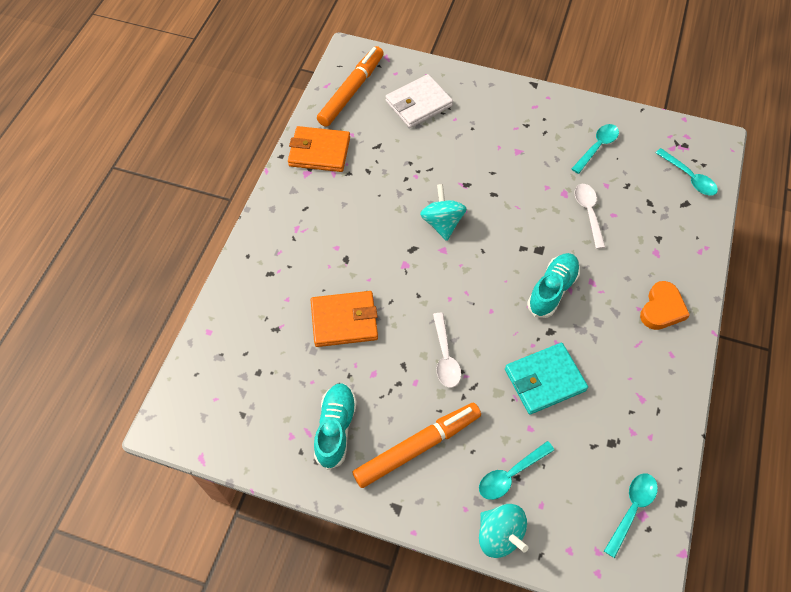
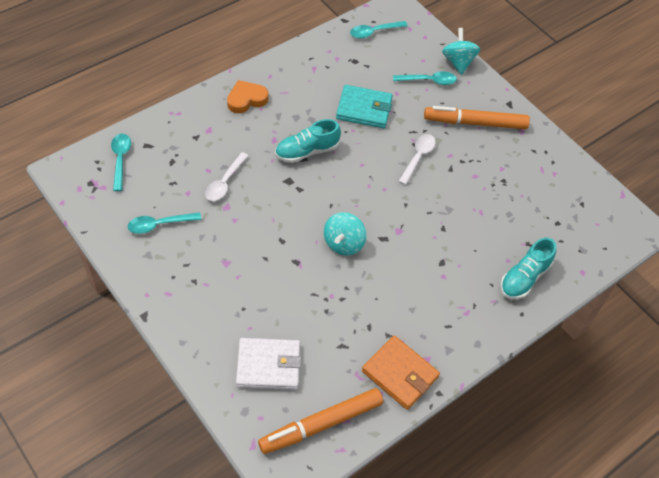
camera: 150 degrees left, 5 degrees down
(335, 429) = (522, 161): turquoise shoe -> turquoise shoe (524, 278)
(344, 321) = (473, 219): orange wallet -> none

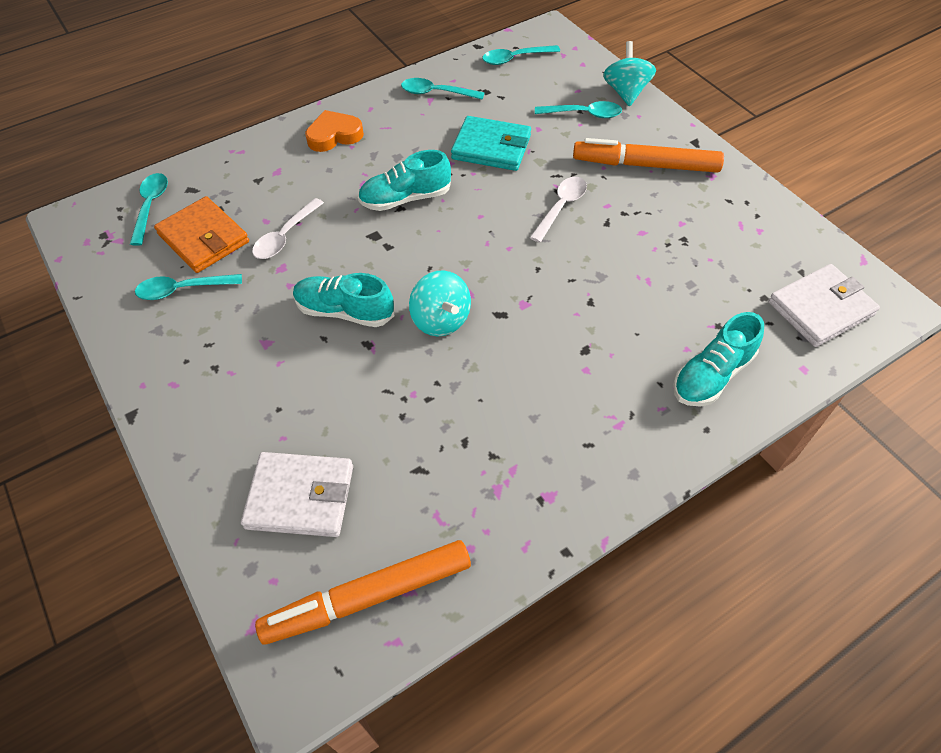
camera: 10 degrees right, 0 degrees up
(277, 238) = (345, 311): none -> turquoise shoe
(318, 62) = (436, 93): none -> turquoise spoon
(343, 243) = (441, 320): turquoise spinning top -> turquoise spinning top turned 60 degrees counterclockwise
(400, 374) = (505, 518): orange wallet -> orange wallet (204, 238)
(593, 230) = (820, 308): none -> white wallet

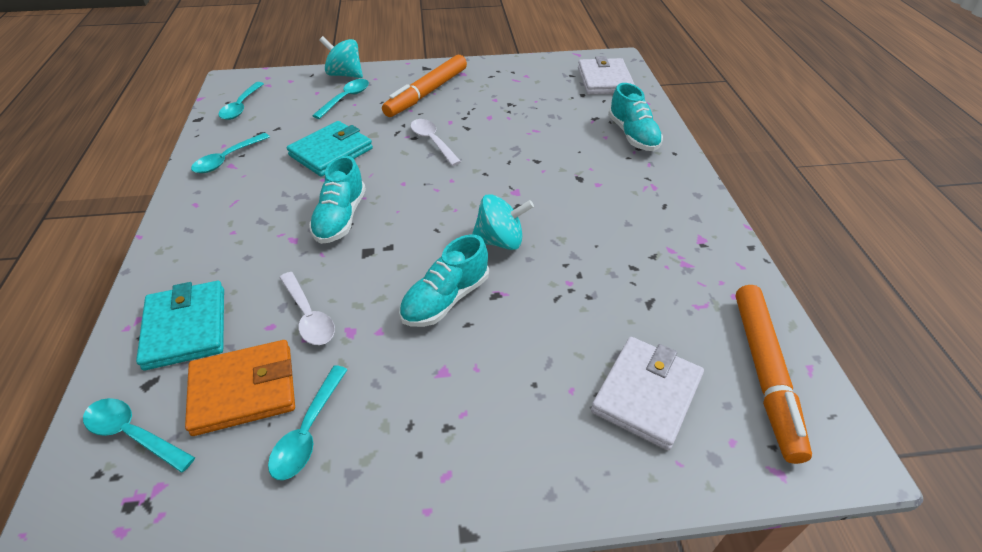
camera: 65 degrees left, 10 degrees down
(244, 178) = (186, 328): none -> turquoise wallet
(334, 135) = (203, 239): orange heart -> none

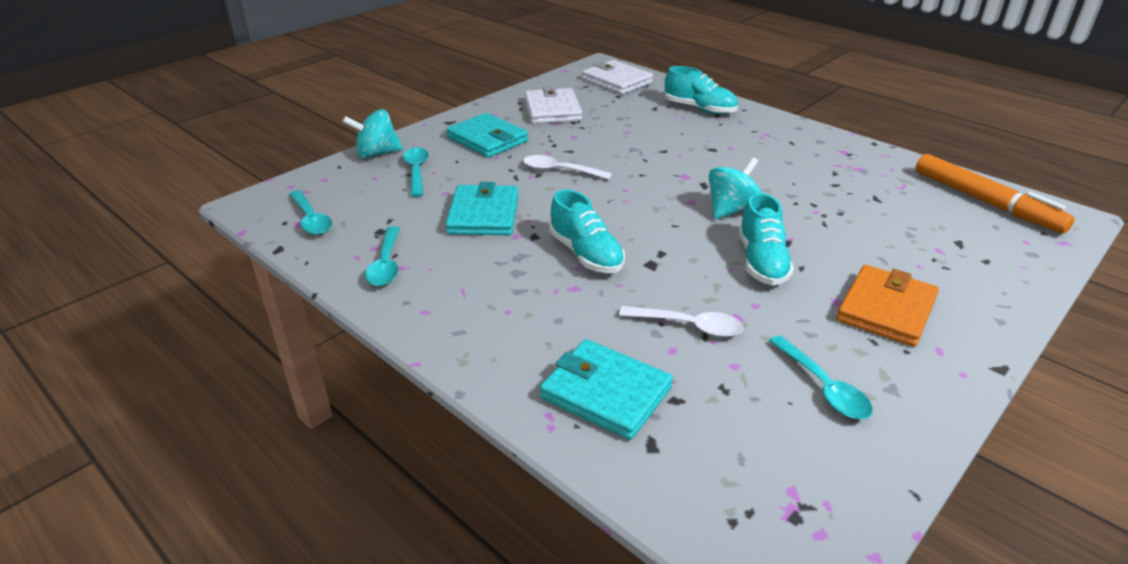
camera: 40 degrees left, 10 degrees down
(133, 434) = (708, 480): turquoise spoon -> none
(244, 390) = (733, 397): orange wallet -> orange wallet (886, 309)
(427, 93) = (487, 139): orange marker -> turquoise wallet
(646, 394) = (955, 244): white wallet -> white wallet (552, 110)

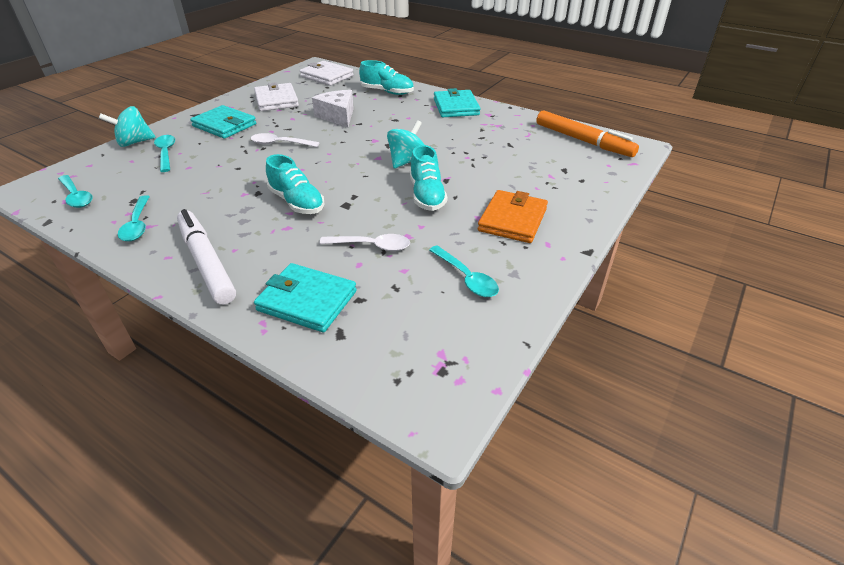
camera: 10 degrees left, 5 degrees up
(474, 324) = (206, 262): none -> white marker
(483, 215) = (218, 181): turquoise wallet -> turquoise wallet (456, 107)
(634, 138) = (338, 116): none -> white cheese

